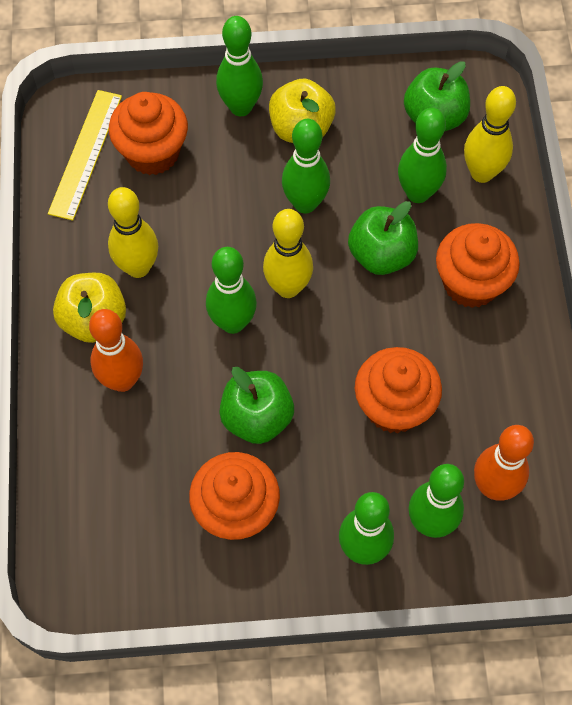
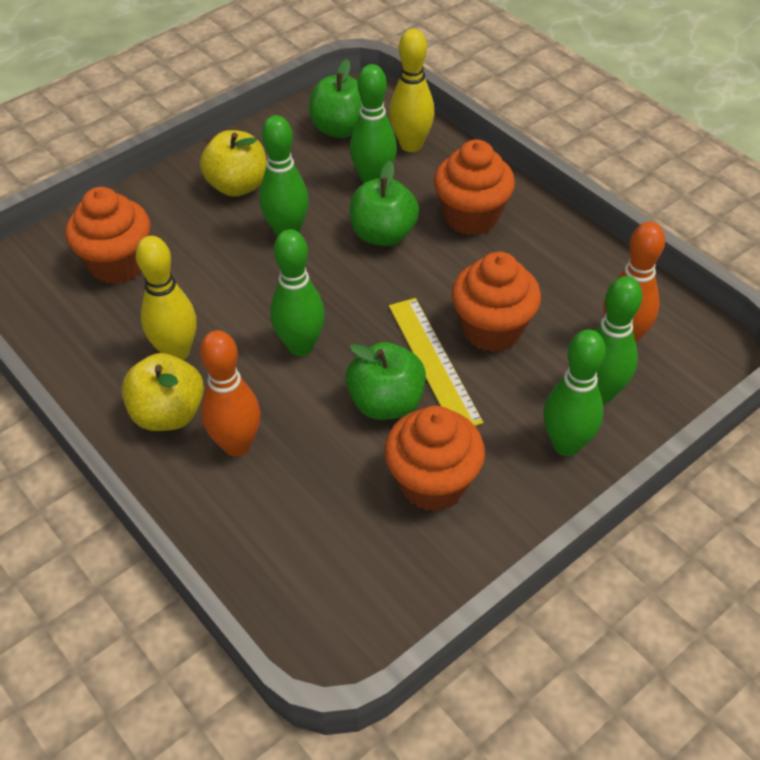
camera: 35 degrees left, 15 degrees down
(86, 154) = (53, 295): yellow ruler -> yellow ruler (434, 362)
(241, 107) = (171, 196): green bowling pin -> none
(288, 287) = (326, 296): yellow bowling pin -> none

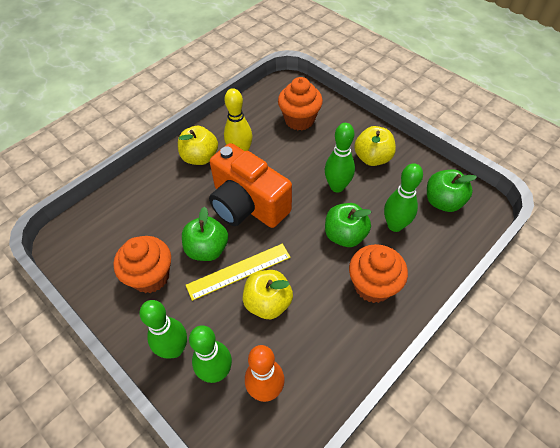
camera: 85 degrees right, 5 degrees up
(237, 445) = (180, 187): orange bowling pin -> none
(300, 346) = (247, 204): green bowling pin -> orange camera
(411, 145) = (439, 244): yellow bowling pin -> none
(492, 329) = (268, 303): orange cupcake -> yellow apple

